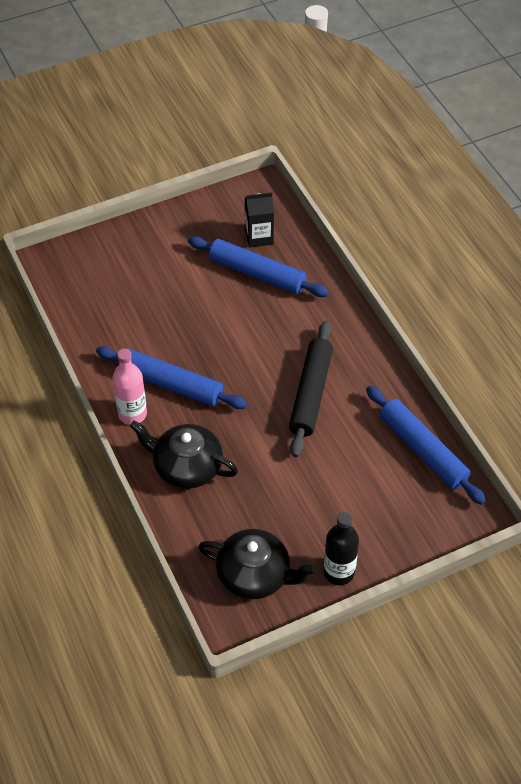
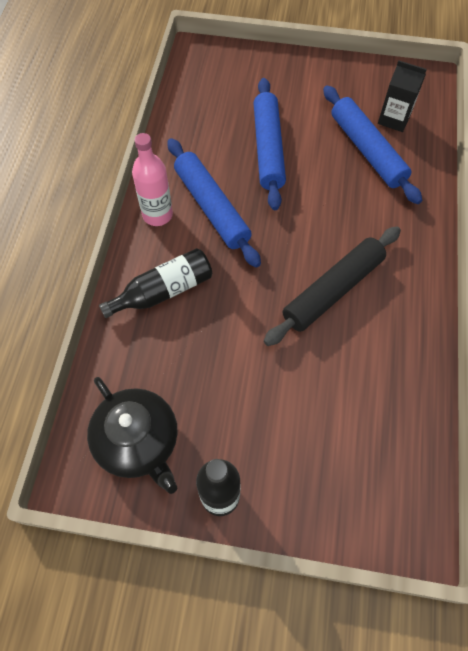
camera: 35 degrees right, 10 degrees up
(186, 466) = (164, 291): black teapot -> black bottle
(423, 450) = (406, 419): blue rolling pin -> blue rolling pin (268, 149)

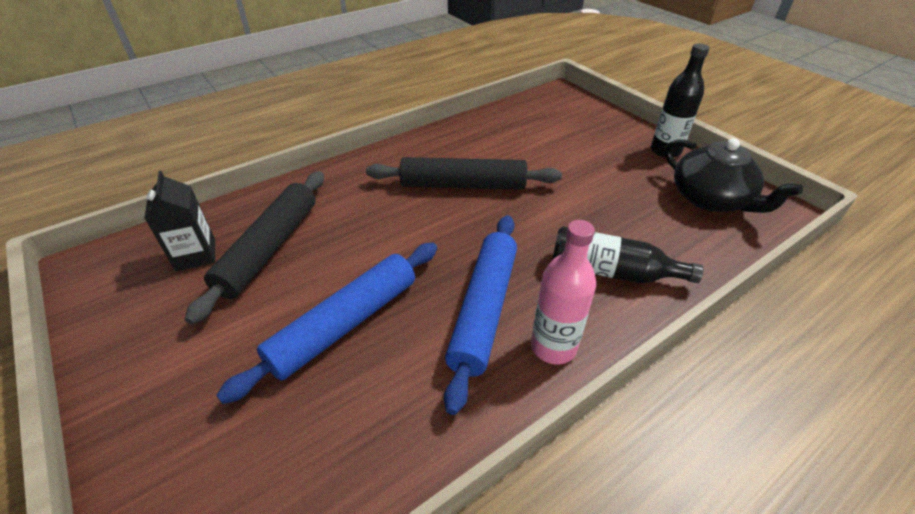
camera: 135 degrees left, 20 degrees down
(138, 441) = (711, 199): black teapot -> black teapot turned 135 degrees clockwise
(367, 150) = (269, 248): blue rolling pin -> black rolling pin

